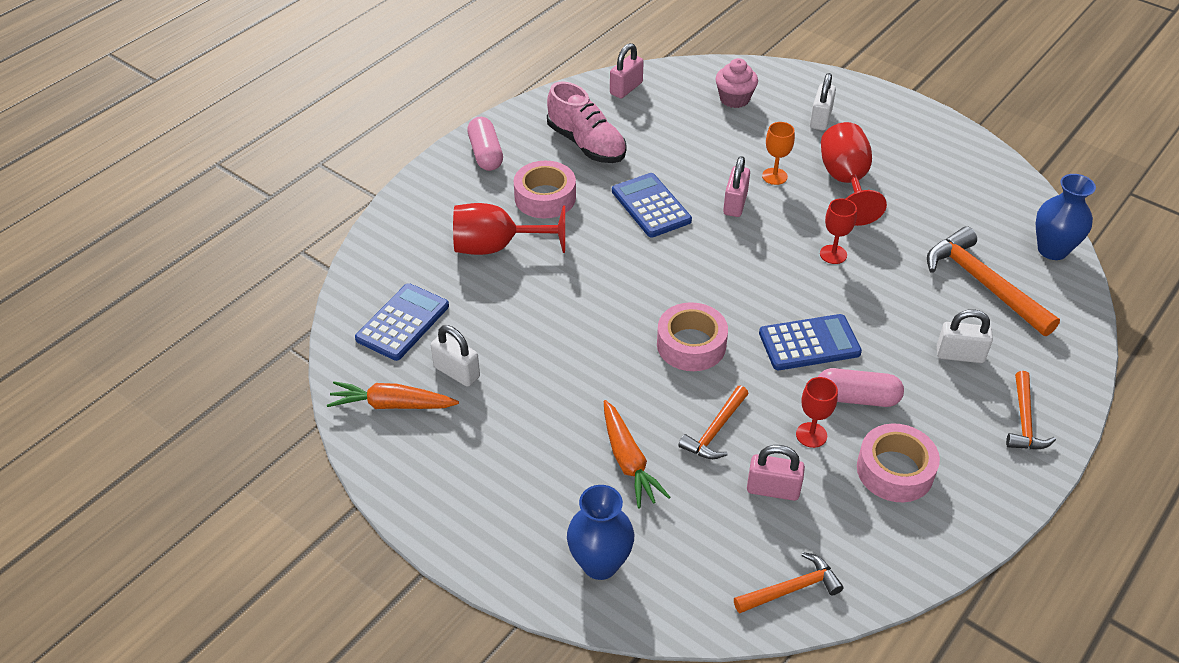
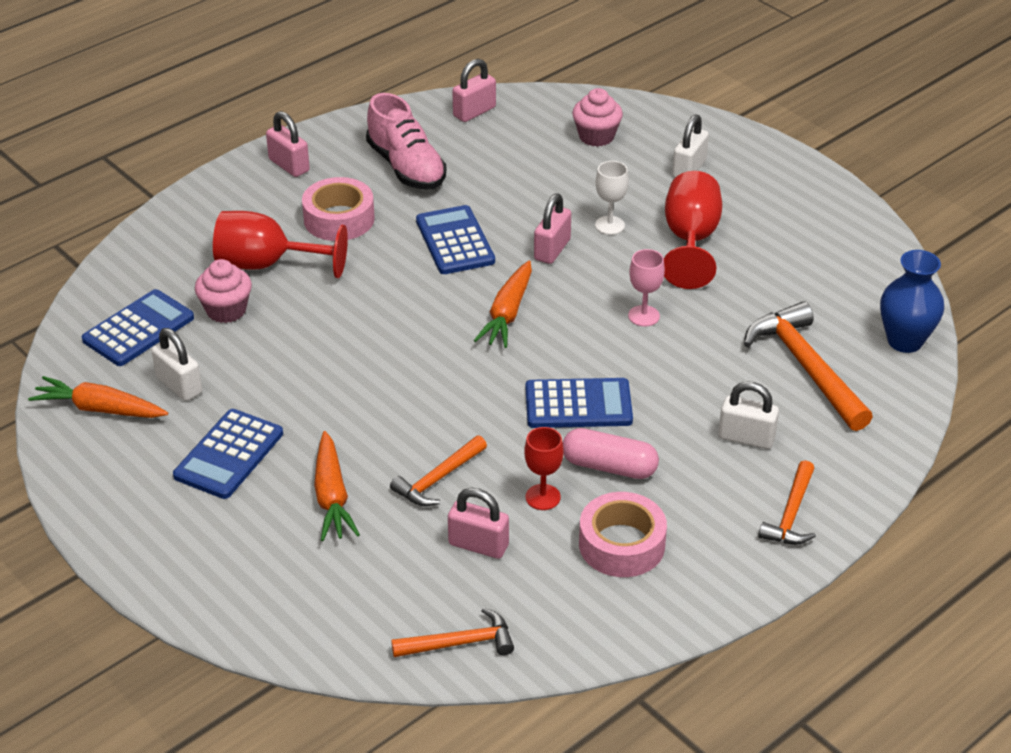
camera: 10 degrees right, 5 degrees down
(475, 294) = (226, 310): none -> pink cupcake
(485, 154) = (289, 165): pink capsule -> pink padlock
(523, 433) = (229, 455): none -> blue calculator
(600, 564) = (265, 591): blue vase -> none
(691, 345) = (445, 390): pink tape -> none
(719, 266) = (508, 313): none -> orange carrot
(774, 176) = (609, 225): orange goblet -> white goblet
(833, 254) = (644, 316): red goblet -> pink goblet

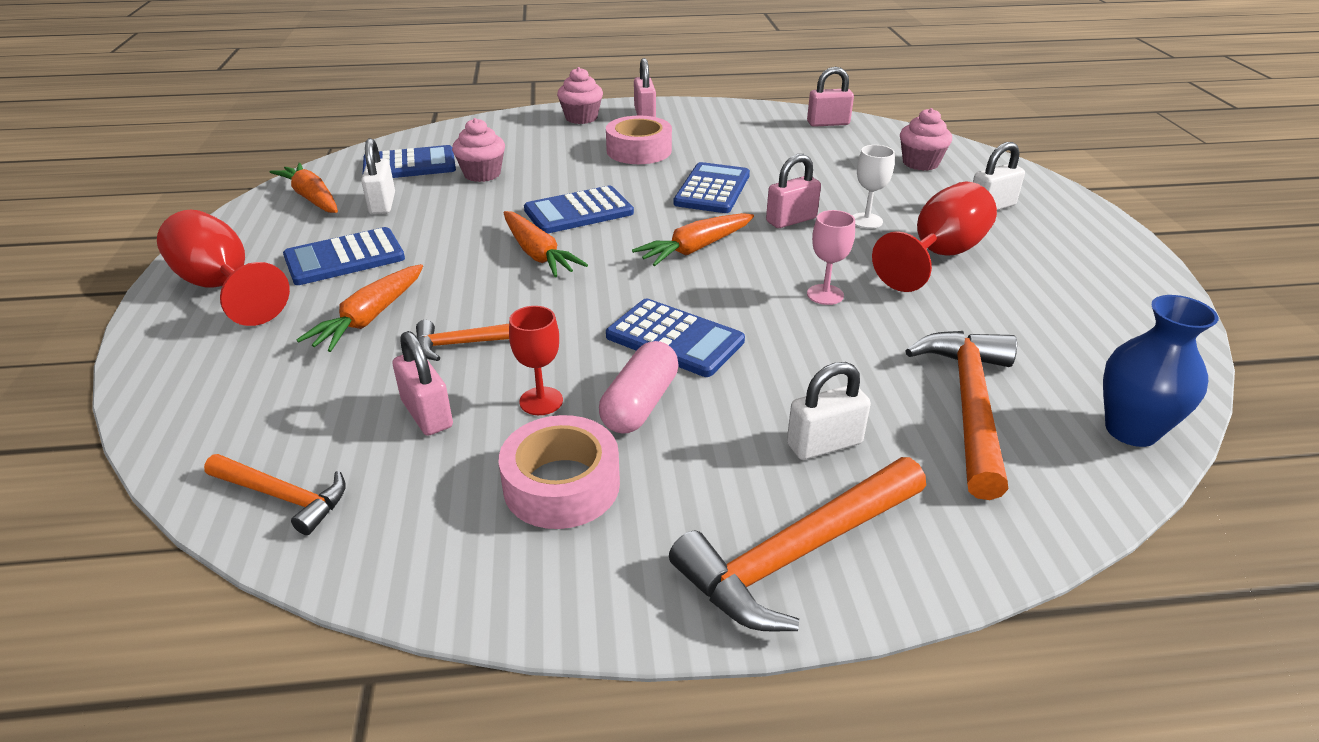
camera: 35 degrees right, 5 degrees down
(231, 196) = (581, 118): none -> pink cupcake
(267, 264) = (549, 159): red goblet -> red goblet (223, 287)
(369, 316) = (578, 211): none -> blue calculator
(389, 376) = (538, 254): none -> orange carrot
(406, 167) = (731, 138): pink shoe -> none
(609, 466) = (640, 404): pink capsule -> pink capsule turned 60 degrees clockwise
(746, 438) = (824, 444): white padlock -> white padlock turned 75 degrees counterclockwise
(791, 514) = (797, 554): orange hammer -> orange hammer, size x1.70

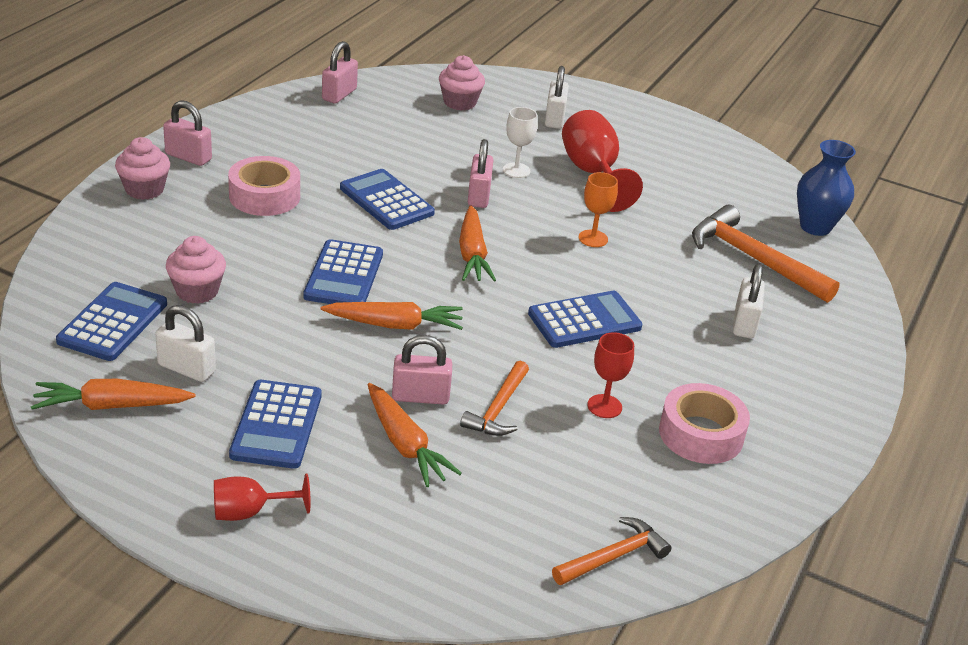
camera: 60 degrees left, 0 degrees up
(223, 287) = (249, 512): red goblet -> red goblet, size x0.57
(427, 414) = (573, 461): pink padlock -> pink padlock (420, 396)
(640, 404) = (646, 368): pink capsule -> none
(797, 554) = (823, 380): orange hammer -> none
(825, 294) = (593, 238): pink goblet -> orange goblet

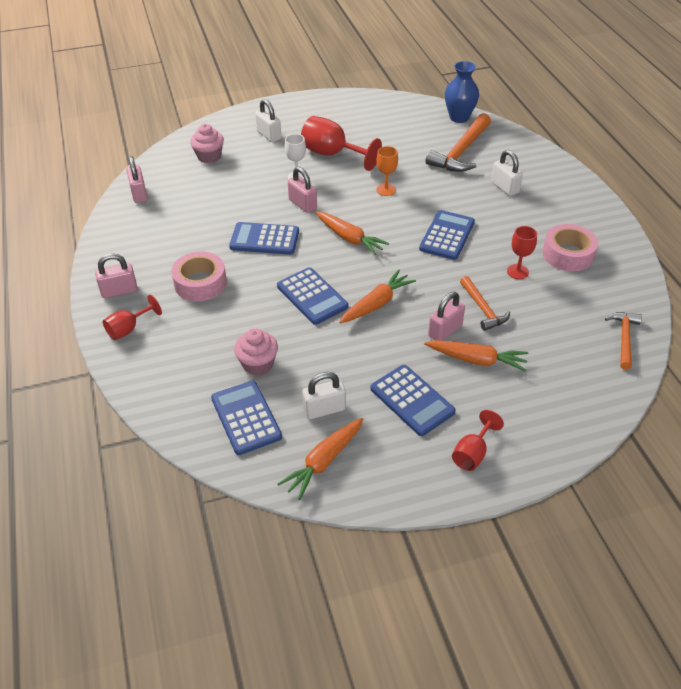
camera: 40 degrees left, 10 degrees up
(144, 189) = (128, 329): pink cupcake -> red goblet
(753, 259) = (461, 152): orange hammer -> orange hammer turned 60 degrees counterclockwise

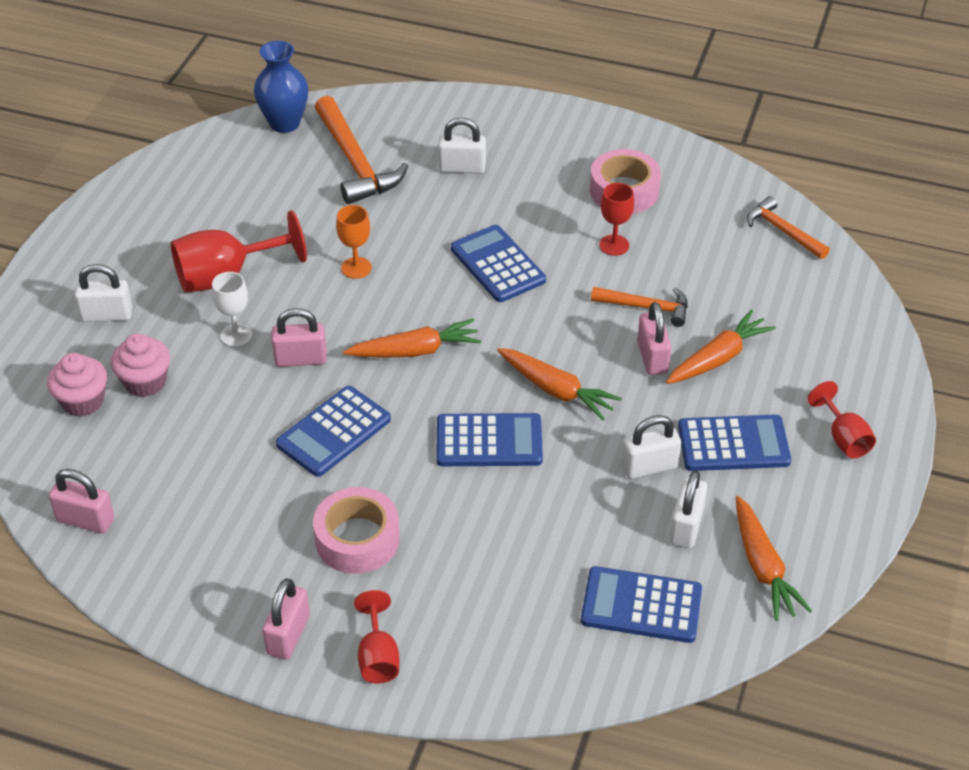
camera: 55 degrees left, 0 degrees up
(258, 364) = (561, 551): pink cupcake -> pink cupcake (145, 382)
(356, 370) = (649, 466): none -> white padlock
(376, 304) = (556, 390): orange carrot -> orange carrot turned 135 degrees clockwise

